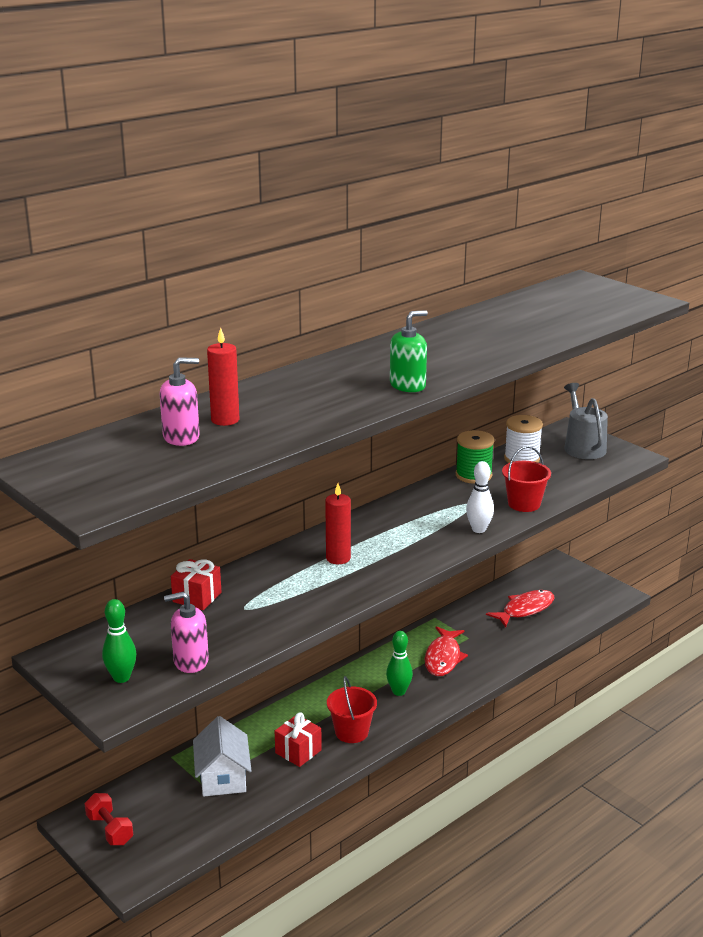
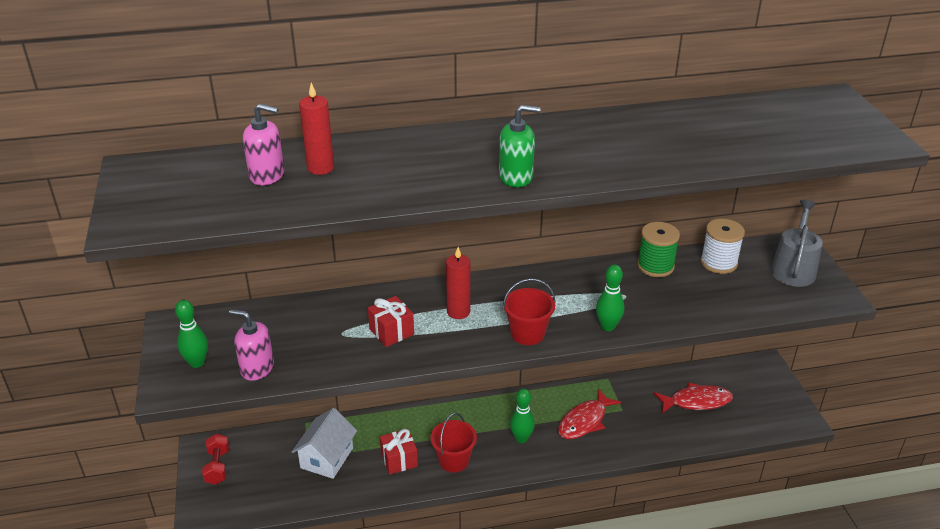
camera: 30 degrees right, 10 degrees up
(197, 597) = (316, 308): red gift -> red gift (391, 332)
(479, 529) = (608, 326): white bowling pin -> green bowling pin
(524, 504) = (676, 313): red bucket -> red bucket (527, 333)

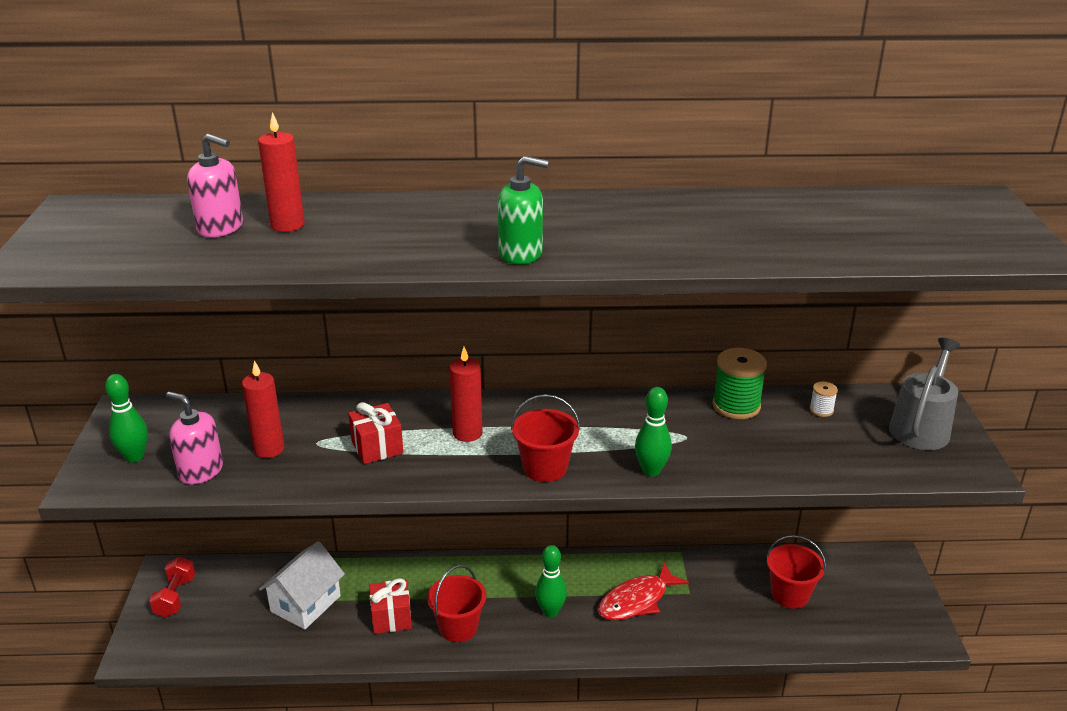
camera: 10 degrees right, 5 degrees down
(305, 343) = (269, 449): none -> red candle
(696, 401) = (790, 594): red fish -> red bucket
(718, 263) = (821, 410): white spool -> white spool, size x0.49

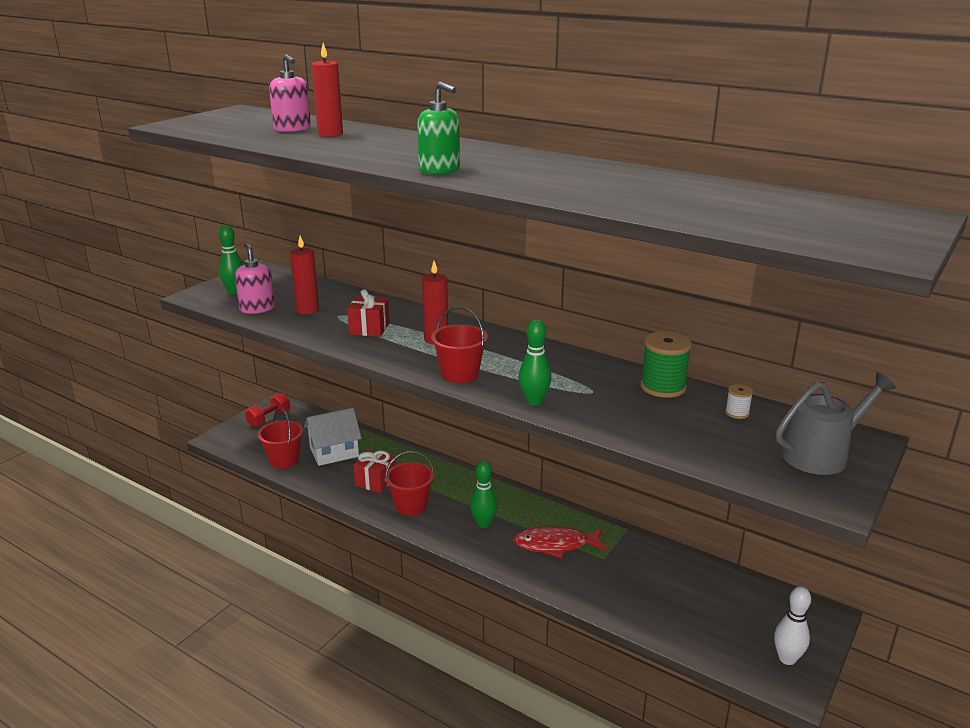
camera: 35 degrees right, 5 degrees down
(790, 594) = (690, 597): red bucket -> red bucket (284, 460)
(903, 614) = (787, 658): none -> white bowling pin

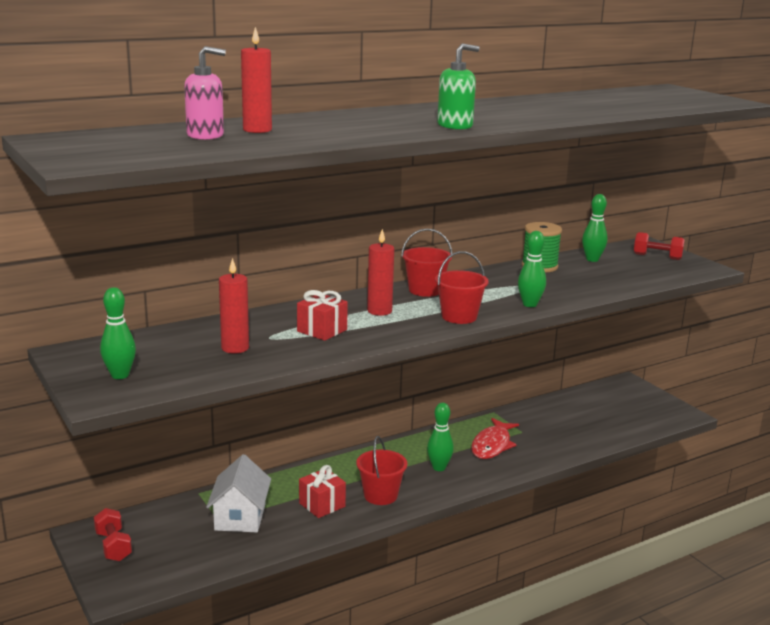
camera: 65 degrees left, 5 degrees down
(257, 308) = (194, 371): pink soap dispenser -> none
(284, 460) = (221, 553): red bucket -> red bucket (425, 290)
(737, 413) = (592, 259): white spool -> green bowling pin
(787, 658) = (660, 407): white bowling pin -> none
(821, 455) = (657, 257): grey watering can -> red dumbbell

